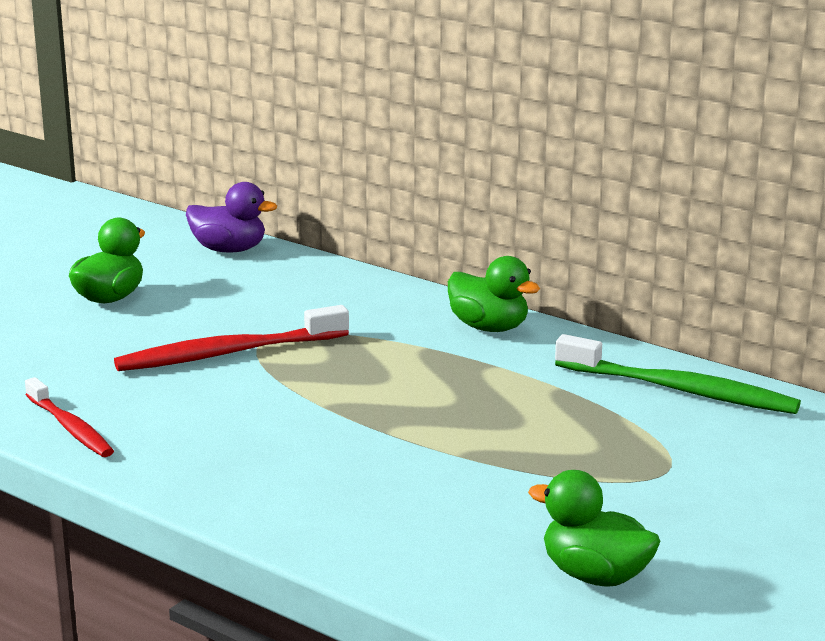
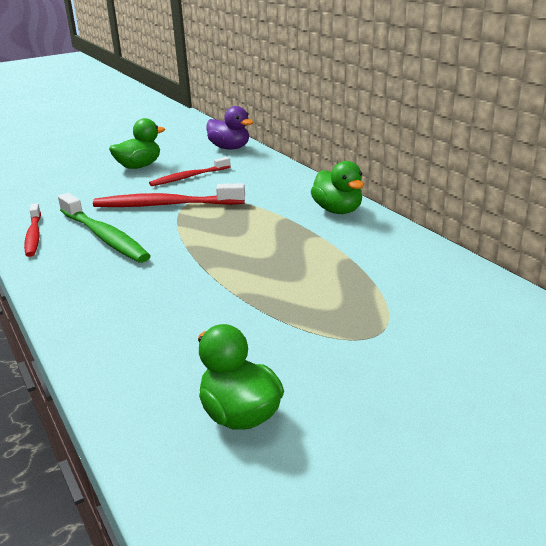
camera: 25 degrees right, 5 degrees up
(215, 306) = (189, 177): none -> red toothbrush
(680, 390) = (436, 273): green toothbrush -> green toothbrush (104, 237)

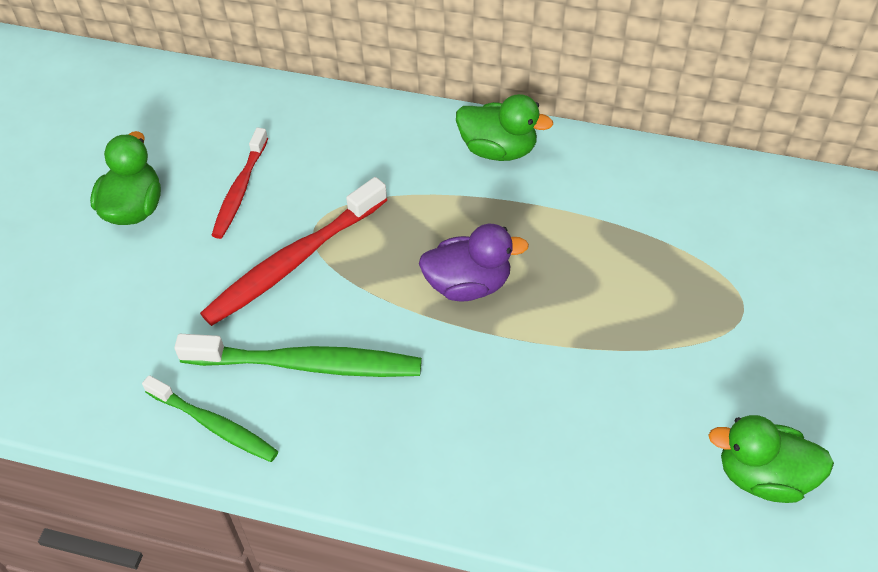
camera: 45 degrees left, 25 degrees up
(34, 235) = (214, 425): red toothbrush -> green toothbrush
(230, 148) = (203, 96): purple duck -> purple duck (468, 284)

